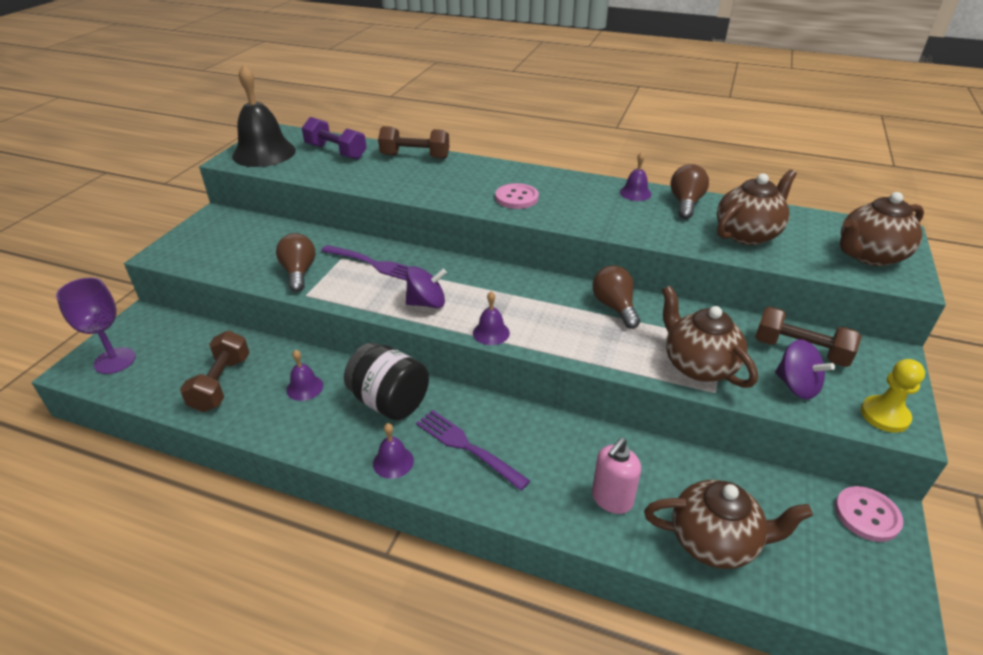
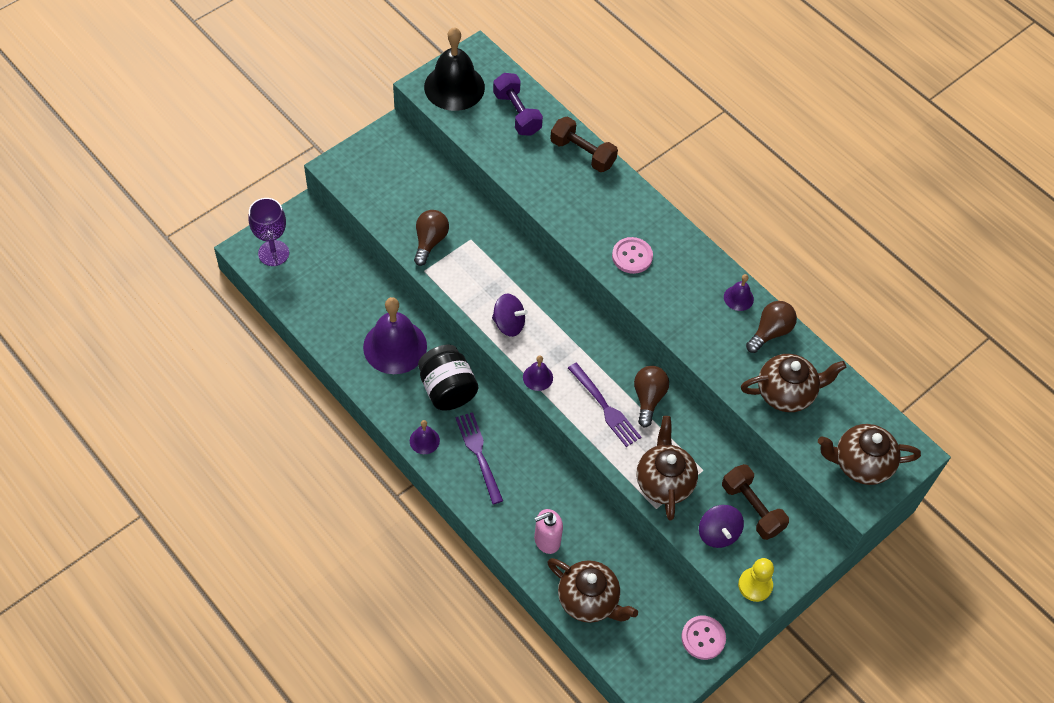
camera: 25 degrees right, 20 degrees up
(221, 383) = (339, 313): brown dumbbell -> none
(305, 387) = (395, 346): purple bell -> purple bell, size x2.18
(373, 264) = (492, 259): purple fork -> purple fork (605, 407)

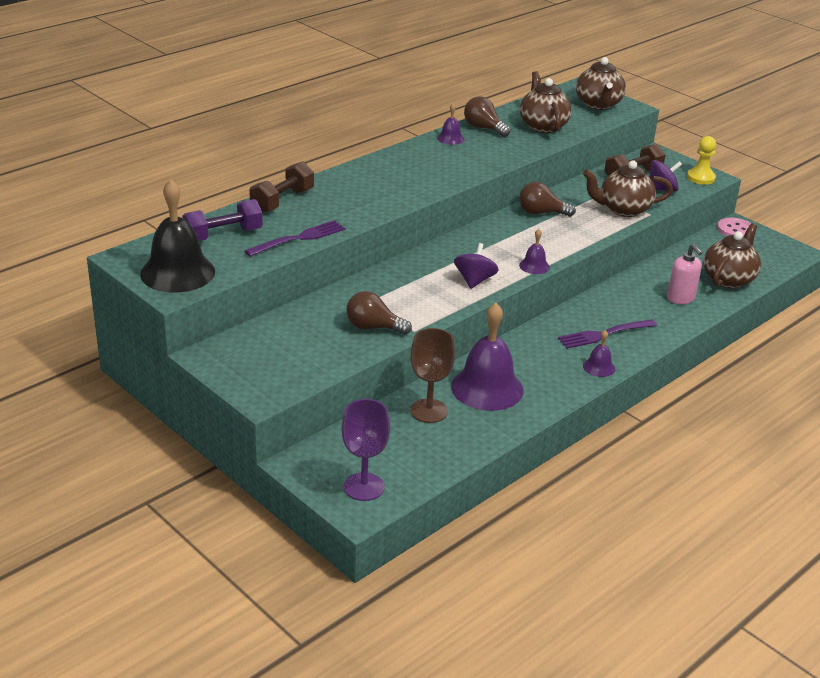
camera: 90 degrees left, 25 degrees down
(364, 301) = (429, 411): none -> brown goblet
(447, 389) = (533, 353): black jar -> none
(605, 407) = (557, 233): purple fork -> purple fork (299, 238)
(632, 256) = (412, 181): pink button -> none

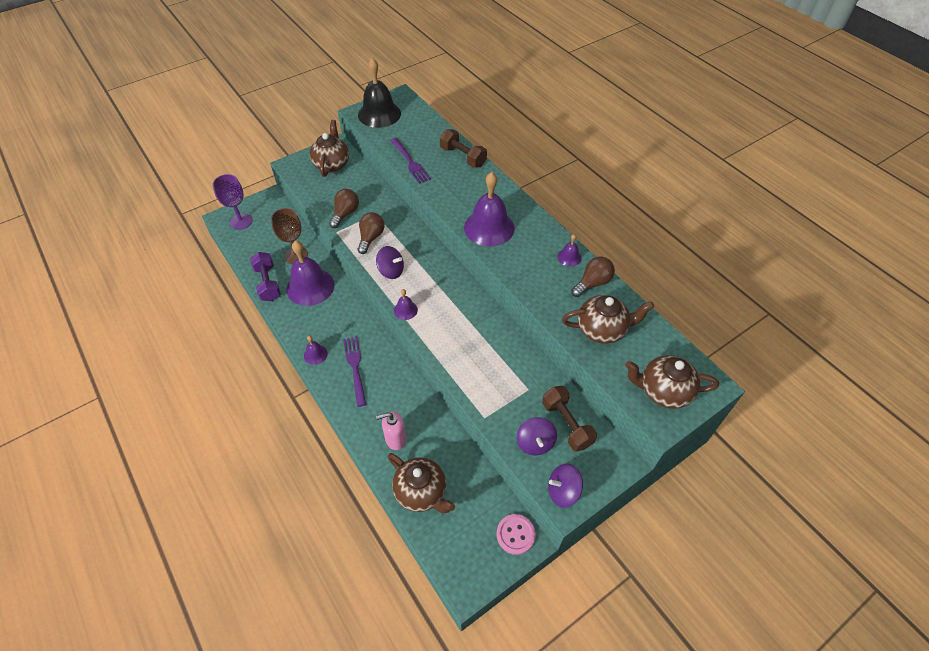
camera: 100 degrees right, 20 degrees up
(223, 235) = (420, 131): purple dumbbell -> purple dumbbell (268, 283)
(417, 181) = (489, 227): none -> purple bell
(541, 213) = (491, 331): brown light bulb -> brown light bulb (371, 238)
(623, 209) = (494, 396): brown teapot -> brown teapot (332, 164)
(700, 178) = (563, 491): yellow pawn -> purple spinning top

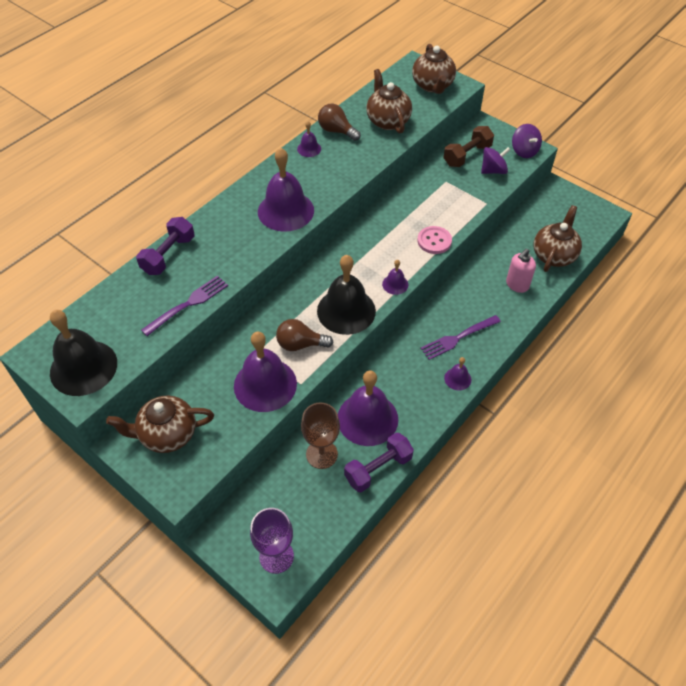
camera: 105 degrees left, 0 degrees up
(345, 213) = (265, 384): brown light bulb -> purple bell
(391, 271) = (346, 310): purple spinning top -> black bell
(395, 439) = (517, 285): pink soap dispenser -> pink soap dispenser turned 75 degrees clockwise
(463, 157) = (168, 255): brown dumbbell -> purple dumbbell
(515, 534) = (554, 194): pink button -> pink button (434, 241)

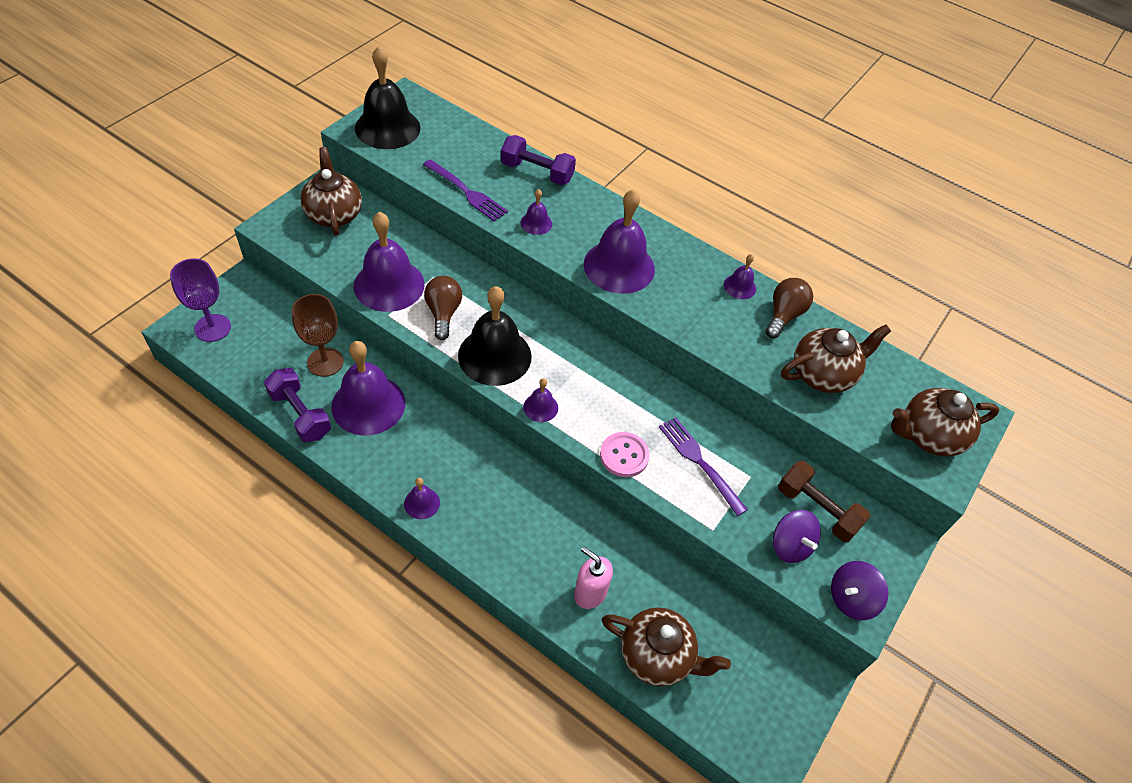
camera: 80 degrees right, 0 degrees up
(233, 258) = (536, 223): none -> purple bell
(458, 338) = (488, 507): purple fork -> purple fork (699, 462)

